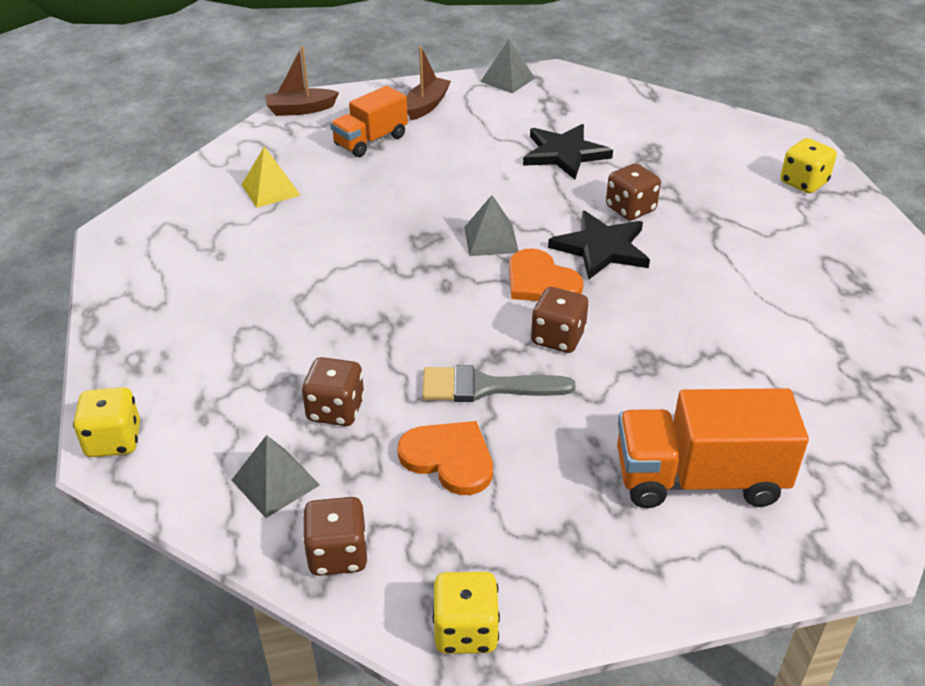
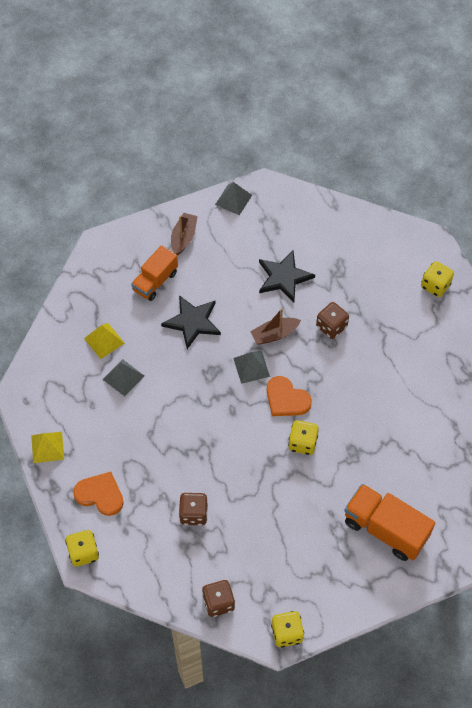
camera: 10 degrees left, 20 degrees up
(124, 295) = (47, 447): none -> yellow pyramid
(275, 482) = (176, 565): grey pyramid -> grey pyramid (123, 377)
(301, 109) = (99, 254): brown boat -> brown boat (274, 334)
(449, 458) = (259, 536): orange heart -> orange heart (100, 494)
(485, 387) = (269, 485): grey brush -> none
(558, 338) = (302, 443): brown dice -> yellow dice
(601, 248) = (318, 365): black star -> black star (192, 322)
(698, 479) = (385, 529): orange truck -> orange truck turned 45 degrees clockwise

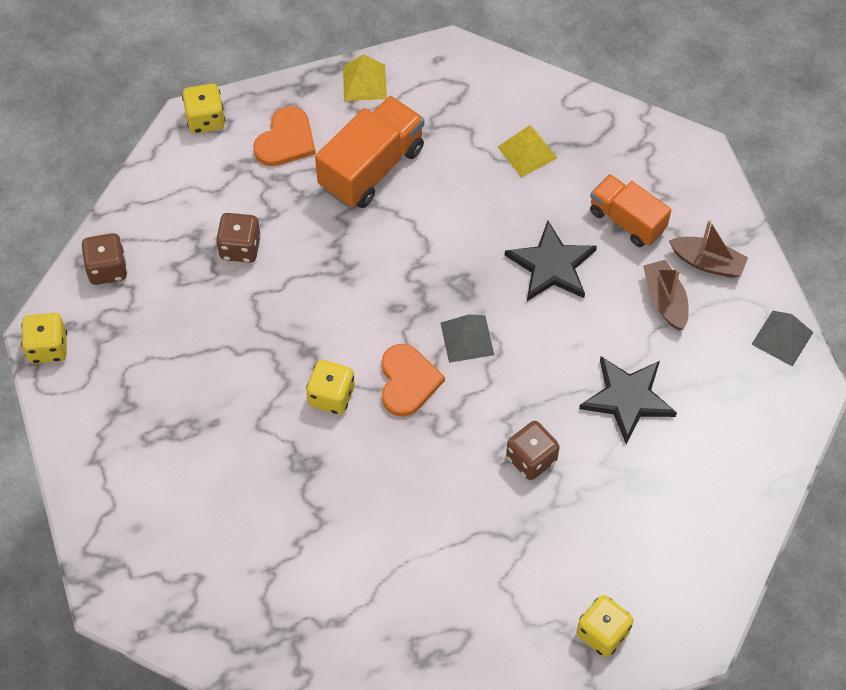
camera: 95 degrees right, 0 degrees up
(123, 377) = (464, 173): grey pyramid -> none
(274, 334) = (522, 375): brown boat -> brown boat (665, 300)
(286, 399) = (407, 381): orange heart -> orange heart turned 135 degrees clockwise
(385, 529) = (176, 493): orange truck -> orange truck (371, 168)

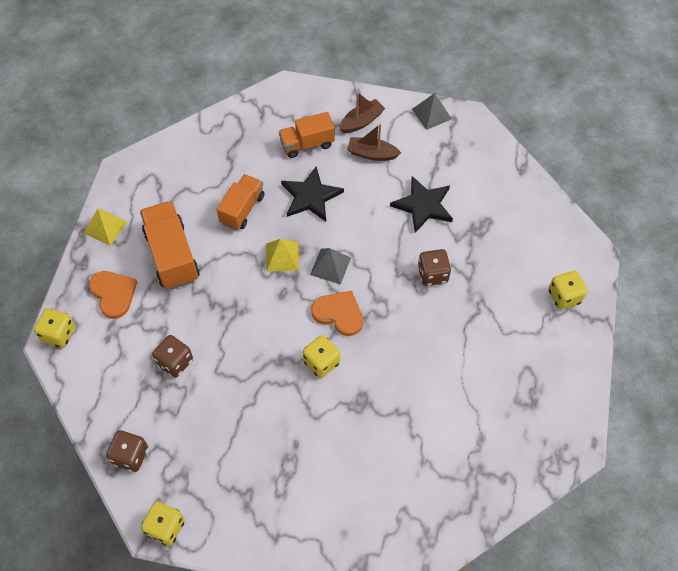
camera: 60 degrees left, 0 degrees up
(482, 203) = (242, 209): none -> orange truck
(527, 152) = (224, 168): yellow pyramid -> yellow pyramid (282, 256)

